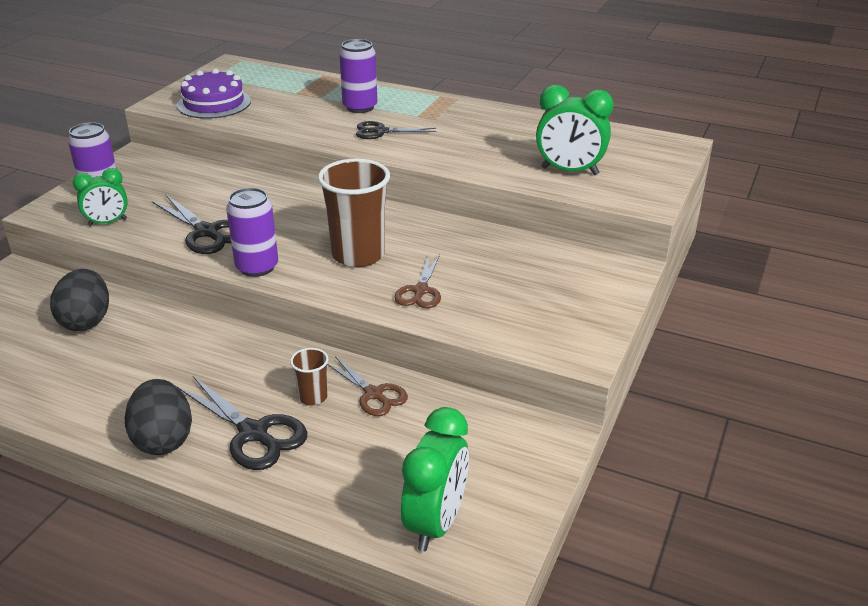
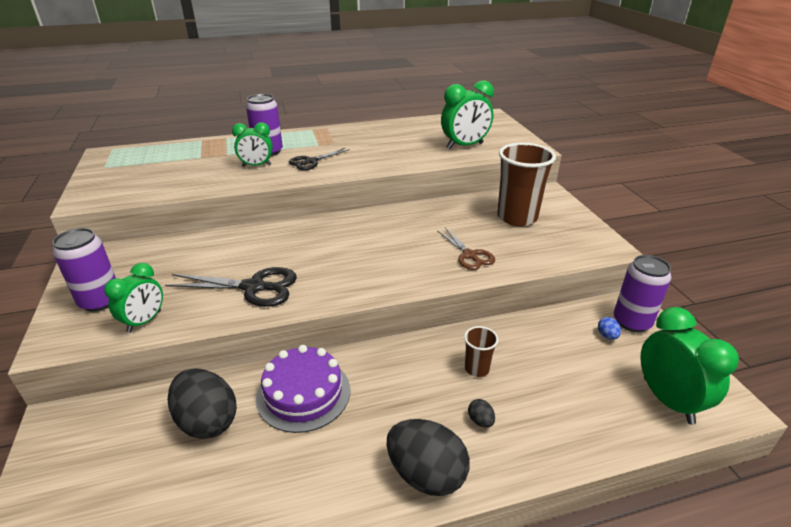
camera: 40 degrees left, 0 degrees up
(214, 103) = (138, 185): purple cake -> purple cake (303, 393)
(253, 433) = (480, 421): black scissors -> black egg
(257, 267) = (337, 293): purple can -> purple can (632, 322)
(328, 118) = (256, 166): none -> green clock
(358, 255) = (394, 251): brown cup -> brown cup (517, 217)
(374, 394) = (508, 342): brown scissors -> none
(478, 443) = (607, 336): none -> blue egg

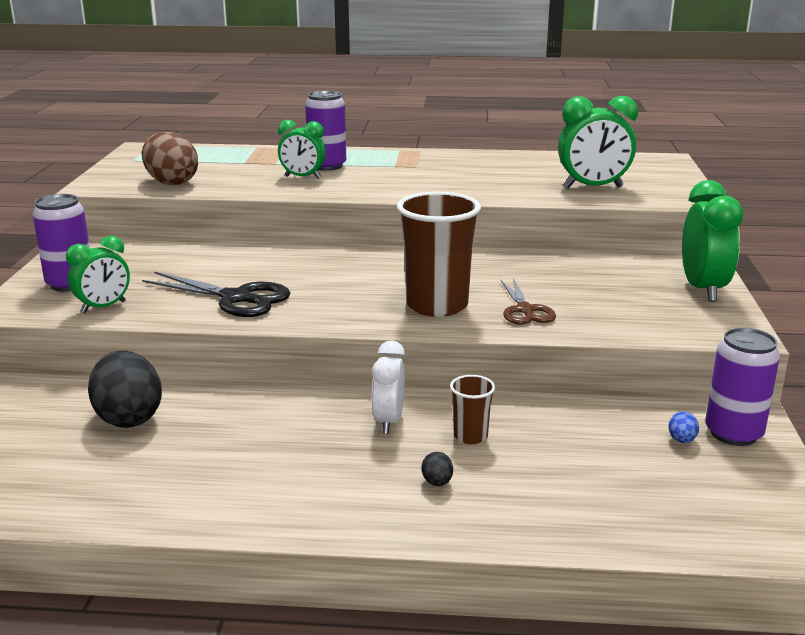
camera: 20 degrees right, 10 degrees down
(152, 187) = (171, 182): none -> brown egg
(303, 393) = (245, 416): purple cake -> none
(311, 161) = (372, 181): black scissors -> none
(413, 369) = (388, 421): none -> white clock
(426, 474) = (336, 512): black egg -> none
(517, 217) = (627, 283): brown cup -> brown cup (437, 305)
(668, 400) = (714, 518): green clock -> green clock (703, 289)

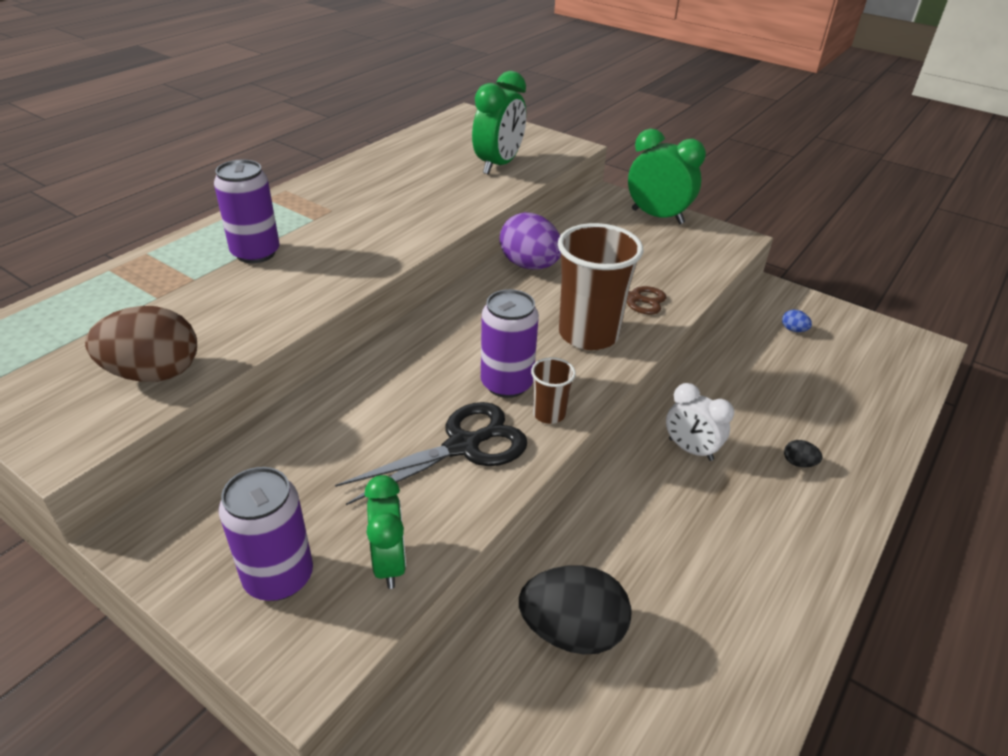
camera: 60 degrees left, 15 degrees up
(302, 177) = (273, 280): green clock -> none
(470, 436) = (738, 417): brown cup -> brown cup (549, 414)
(505, 262) = (529, 265): none -> purple egg
(733, 433) = (795, 307): purple can -> purple can (506, 384)

